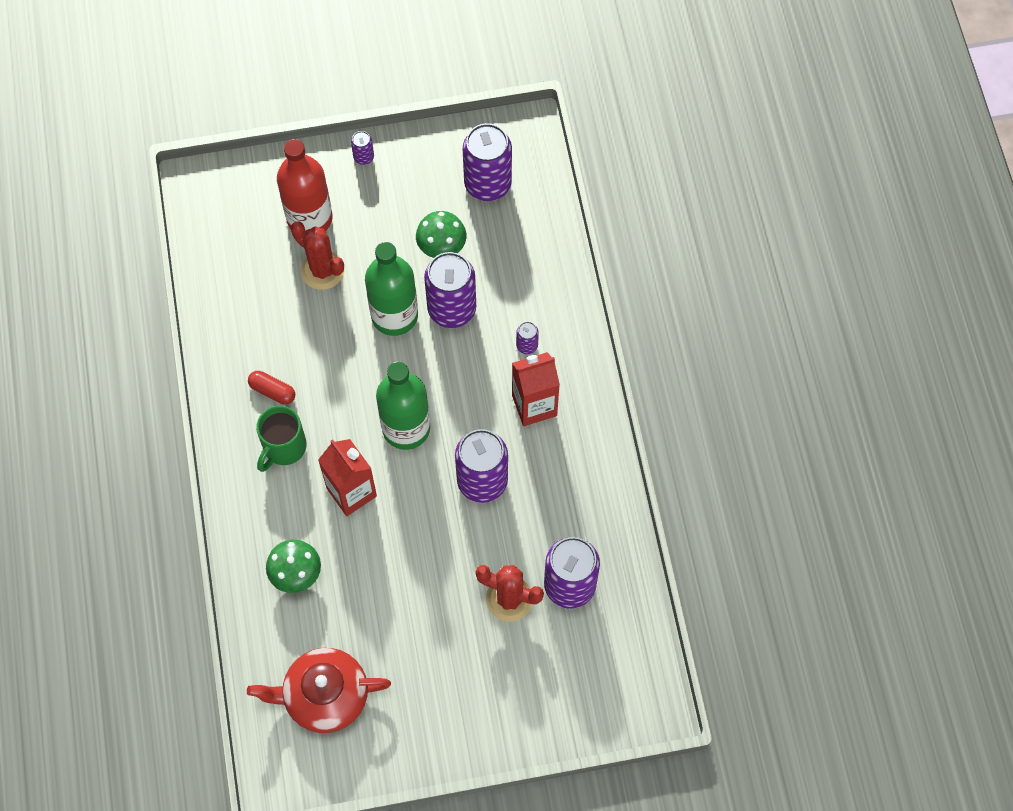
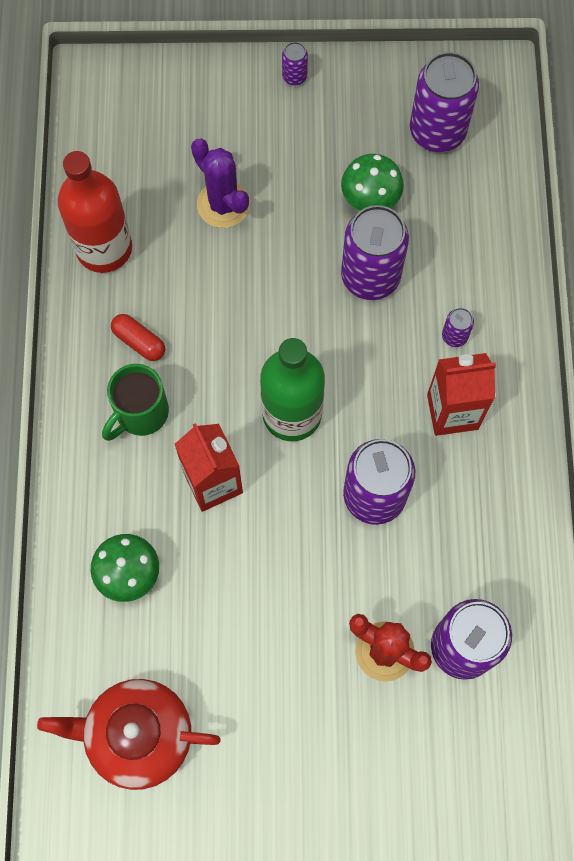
camera: 10 degrees right, 5 degrees up
(309, 218) = (218, 140): red bottle -> red bottle (104, 248)
(322, 270) = (223, 204): red cactus -> purple cactus
(394, 315) = (300, 273): green bottle -> none

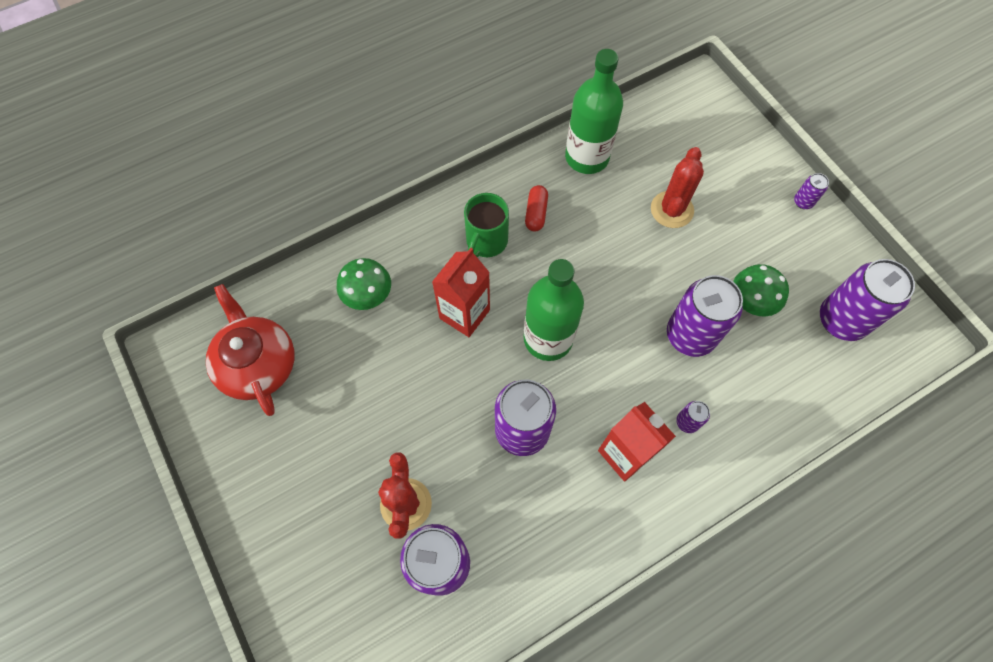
camera: 60 degrees right, 5 degrees down
(104, 248) = (587, 157): red bottle -> green bottle
(140, 413) = (486, 241): green mug -> green mug turned 75 degrees counterclockwise
(223, 204) = (672, 210): purple cactus -> red cactus

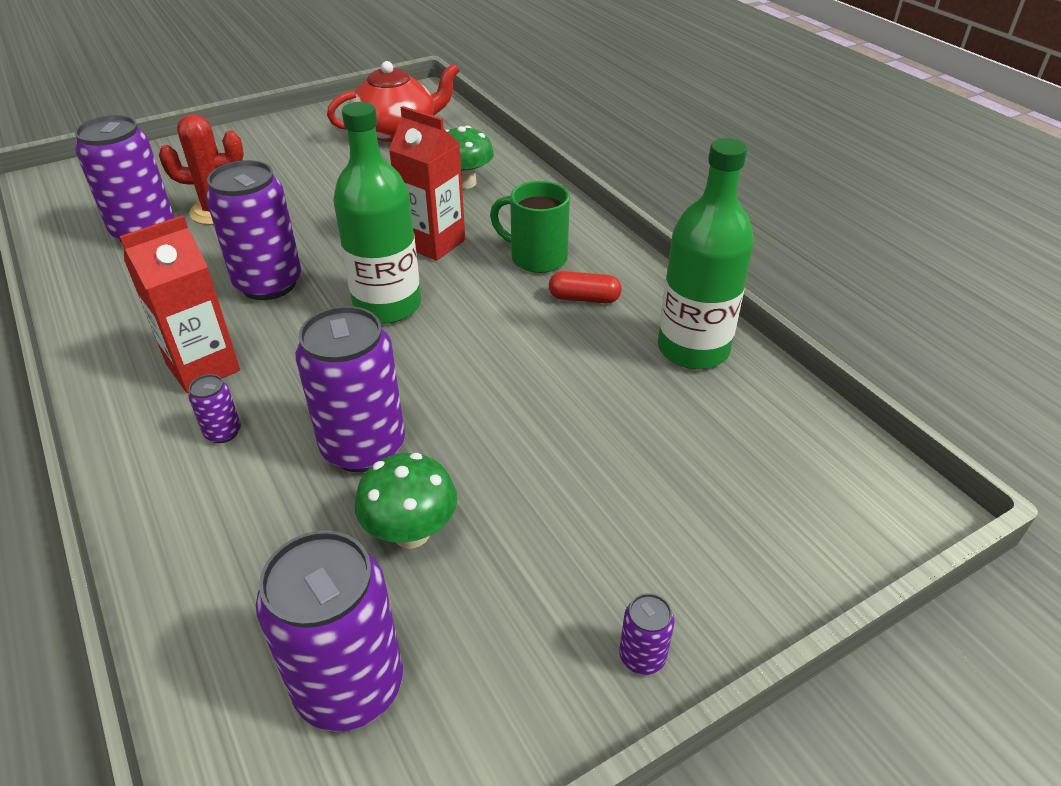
camera: 90 degrees right, 25 degrees down
(672, 210) = (602, 442): red cactus -> none

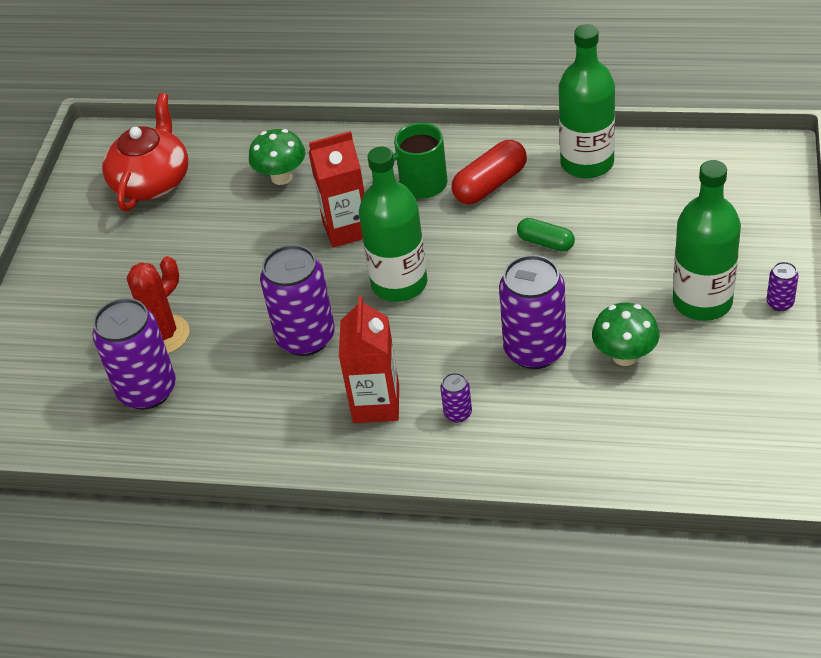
camera: 45 degrees left, 5 degrees up
(349, 686) = (708, 420): purple can -> none
(539, 376) = (546, 242): none -> green capsule
(569, 564) = (702, 301): none -> green bottle
(584, 298) = (490, 184): red capsule -> red capsule, size x1.57

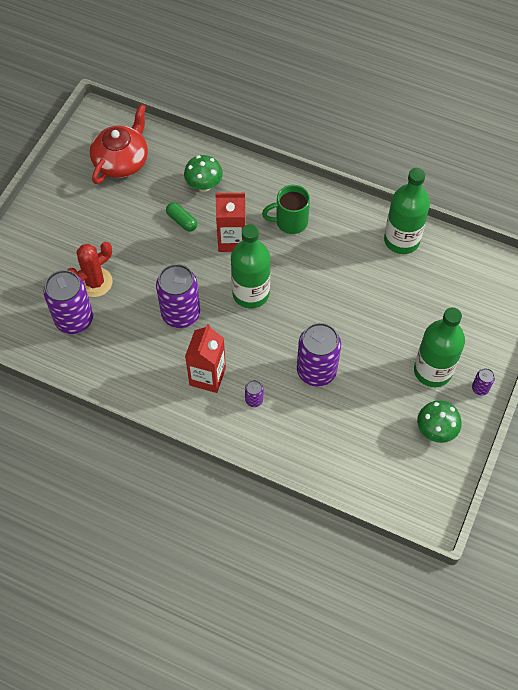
camera: 10 degrees right, 15 degrees up
(490, 184) = (333, 236): red capsule -> none
(546, 242) = (352, 293): green capsule -> green capsule (182, 221)
(625, 356) = (369, 394): green mushroom -> green mushroom (435, 430)

